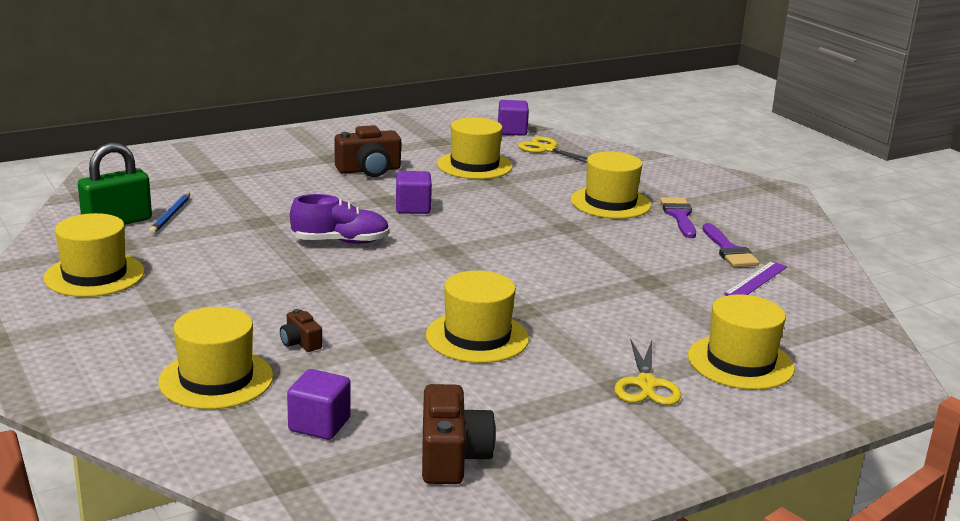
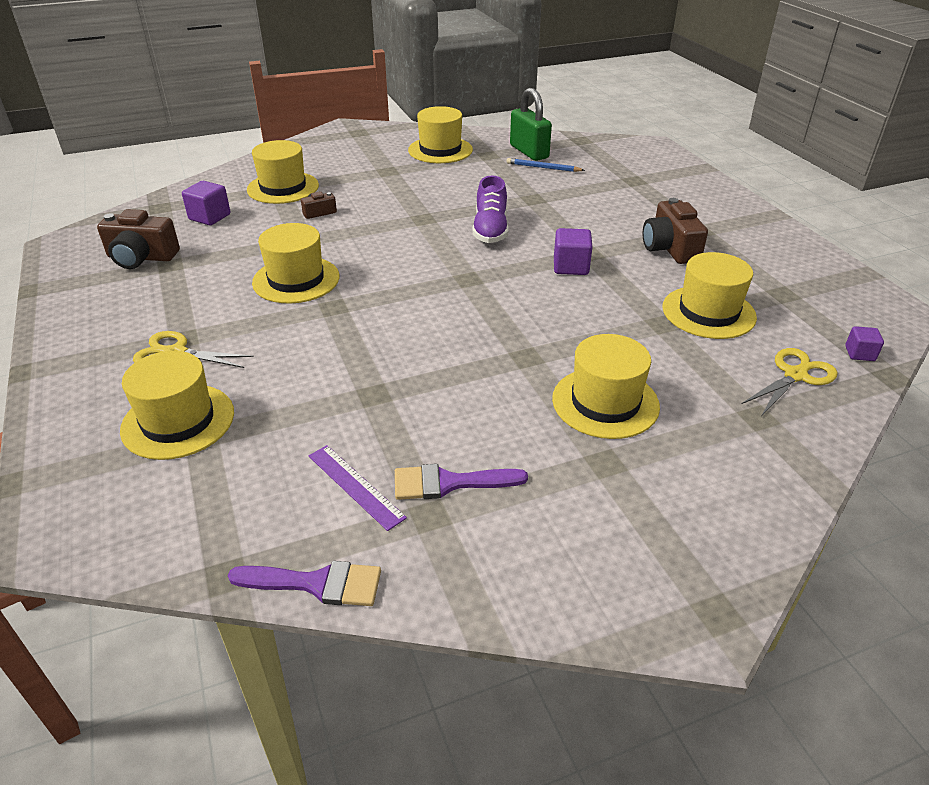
camera: 100 degrees right, 15 degrees up
(512, 131) = (859, 353): purple cube -> purple cube, size x0.62
(679, 216) = (566, 459): purple brush -> purple brush (317, 583)

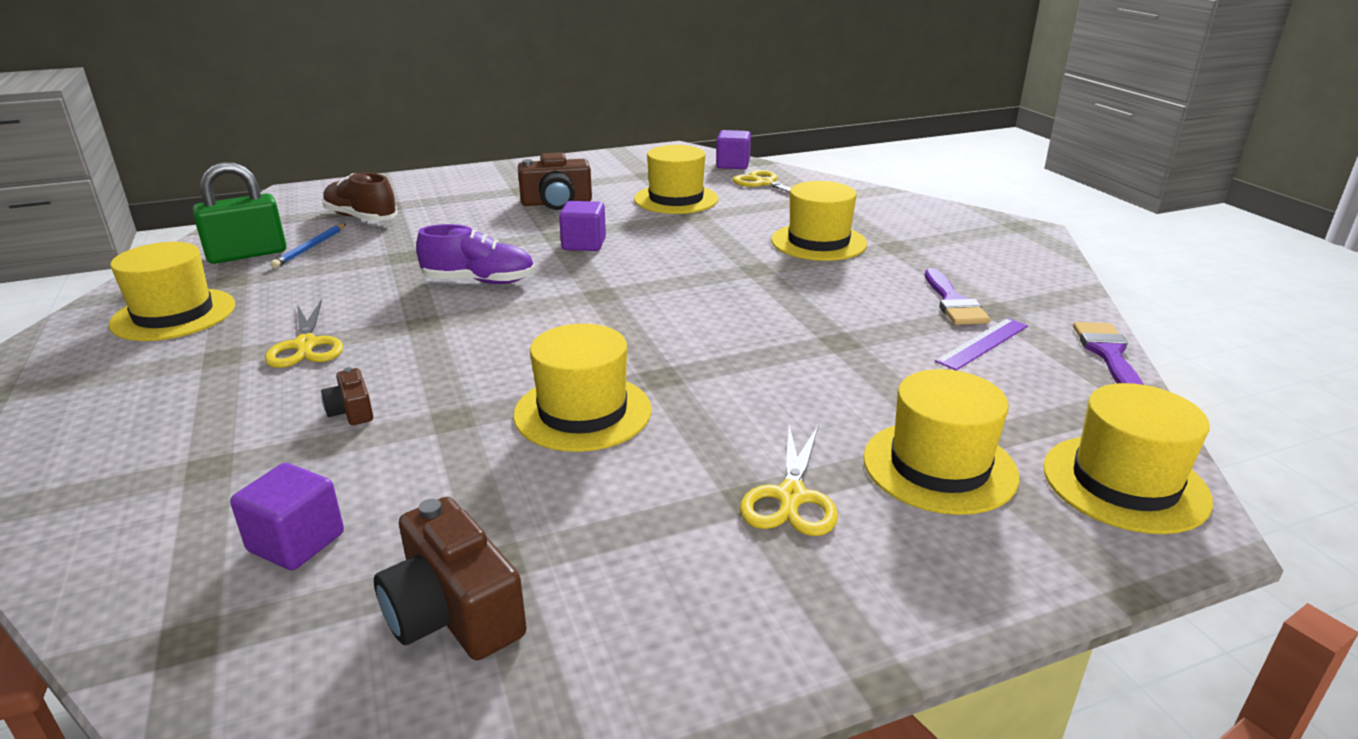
camera: 90 degrees left, 10 degrees down
(141, 257) = (453, 612): brown camera -> brown camera turned 135 degrees clockwise
(283, 188) = (209, 461): yellow hat -> yellow hat (1124, 483)
(397, 189) = (306, 345): none -> yellow scissors
(604, 175) = (361, 218): none -> brown shoe
(859, 353) = (733, 165): purple cube -> purple cube, size x1.61

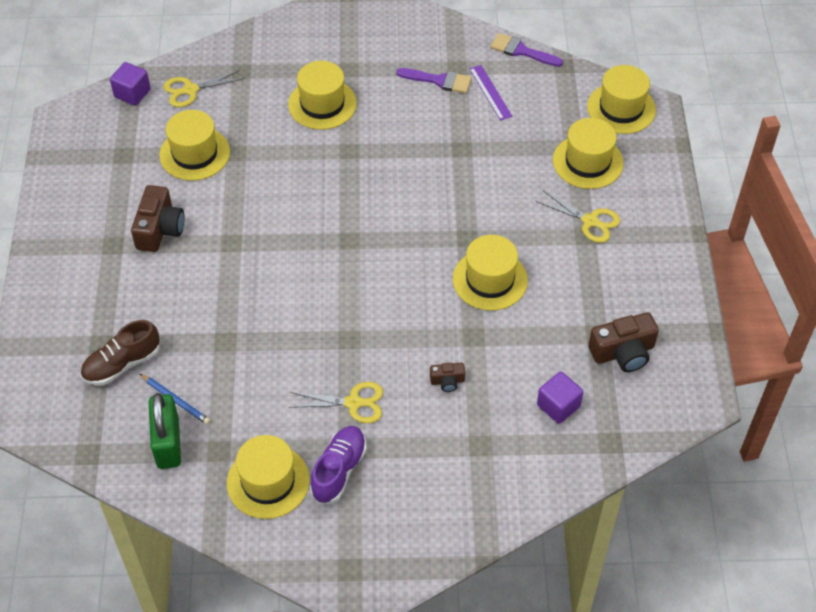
camera: 70 degrees left, 25 degrees up
(479, 281) = (296, 301): purple shoe -> purple shoe (339, 470)
(584, 244) = (258, 230): purple cube -> none

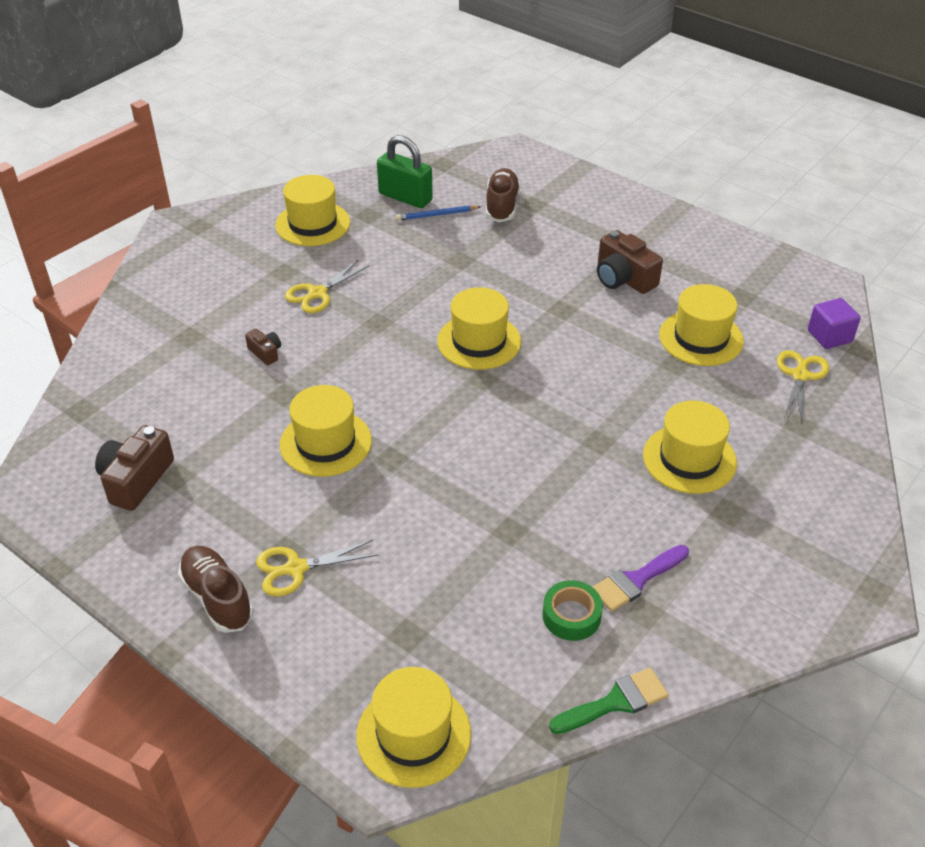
camera: 130 degrees right, 10 degrees down
(339, 470) = (274, 258): purple shoe -> none
(447, 381) = (265, 353): brown camera -> brown camera turned 105 degrees clockwise
(490, 92) = (571, 616): purple ruler -> green tape
(521, 51) = (615, 702): purple brush -> green brush
(558, 406) = (153, 401): purple cube -> none
(587, 162) = (372, 630): yellow hat -> yellow hat (479, 341)
(646, 240) = (217, 598): none -> brown shoe

